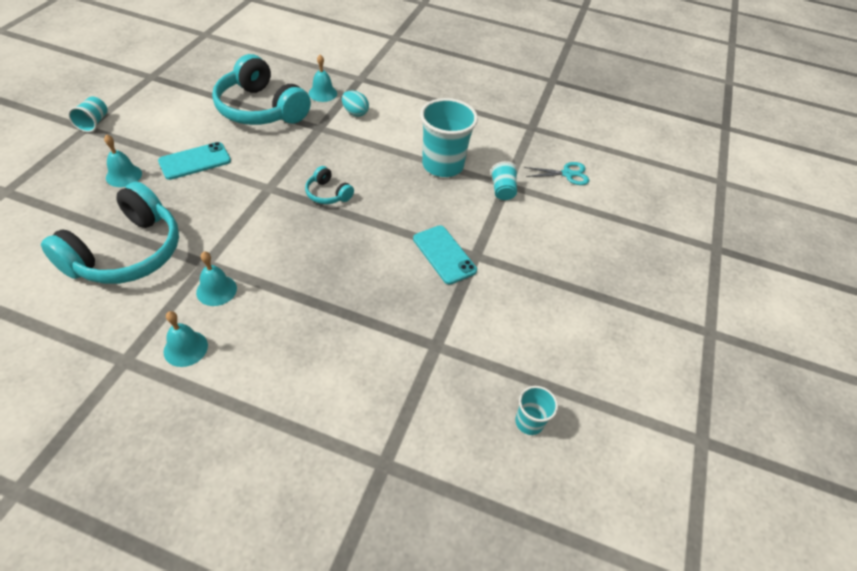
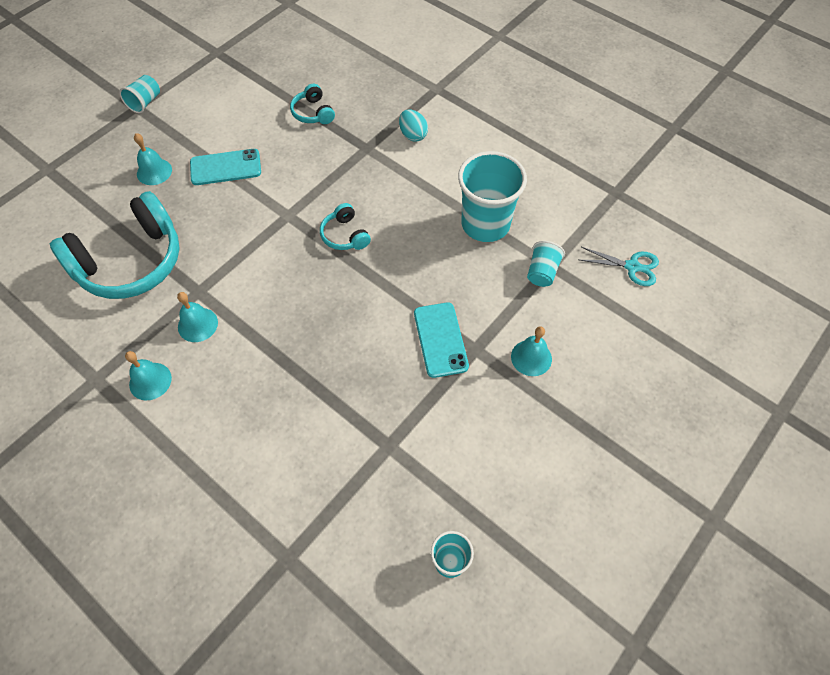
camera: 25 degrees right, 10 degrees up
(260, 109) = (313, 113): turquoise headphones -> turquoise headphones, size x0.45
(322, 93) = (386, 102): turquoise bell -> turquoise bell (531, 357)

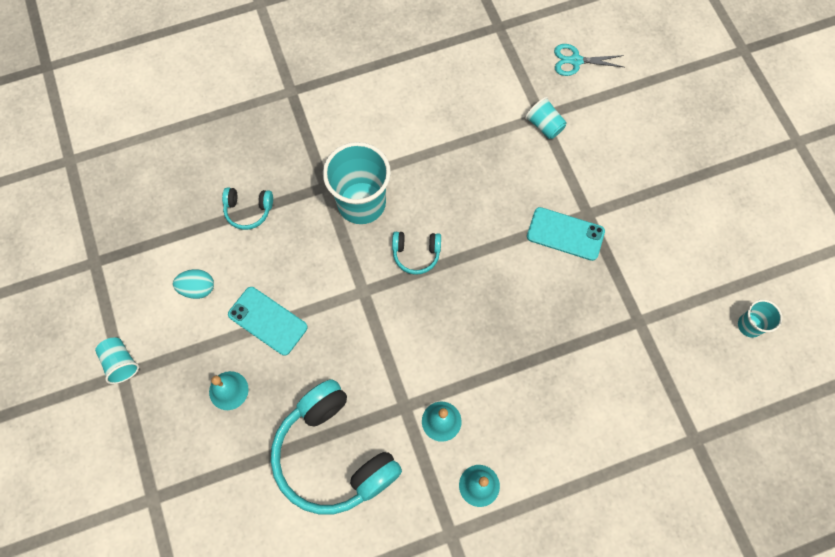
camera: 60 degrees left, 10 degrees up
(131, 262) = (333, 455): turquoise headphones -> turquoise headphones turned 150 degrees clockwise
(225, 167) = (268, 320): turquoise phone -> turquoise phone turned 75 degrees counterclockwise
(413, 135) = (335, 140): turquoise egg -> turquoise egg (198, 288)
(485, 224) = (472, 138): turquoise cup -> turquoise cup (361, 203)
(531, 357) = (616, 178): turquoise bell -> none
(632, 267) = (575, 61): turquoise scissors -> turquoise scissors turned 135 degrees counterclockwise

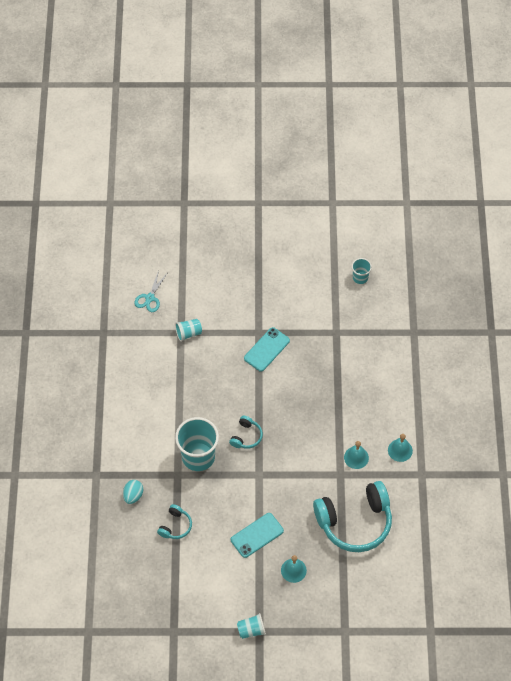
camera: 70 degrees left, 10 degrees down
(198, 288) = (218, 571): turquoise egg -> turquoise egg (133, 495)

